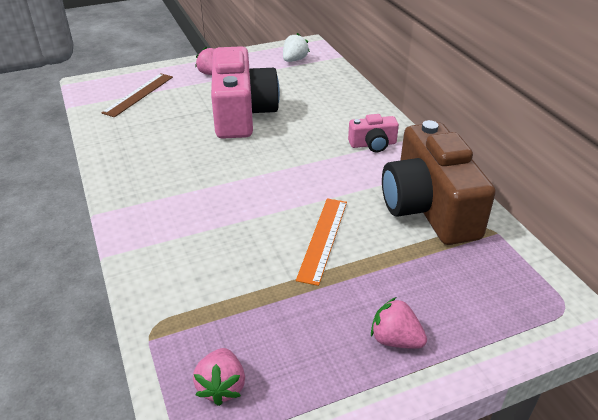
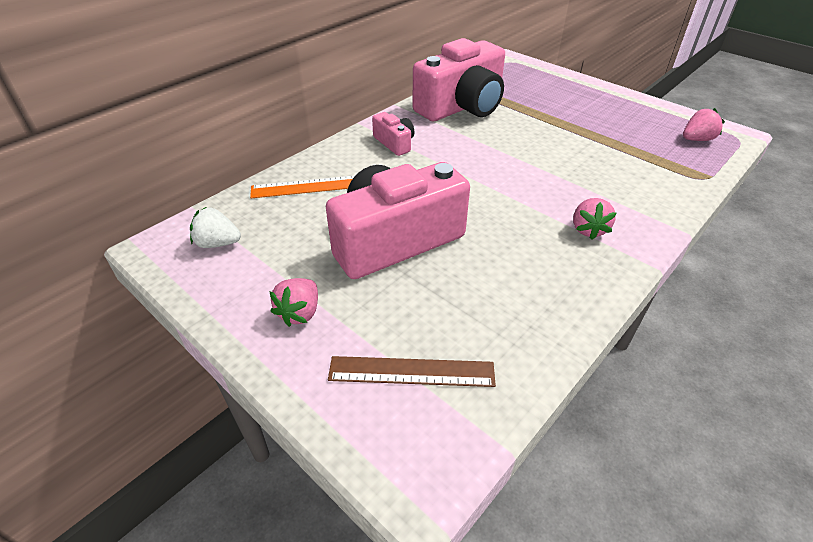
camera: 115 degrees left, 5 degrees up
(323, 239) = (542, 138): orange ruler -> orange ruler (309, 186)
(395, 340) = (592, 99): pink strawberry -> pink strawberry (588, 229)
(428, 207) = (462, 106): brown camera -> pink camera

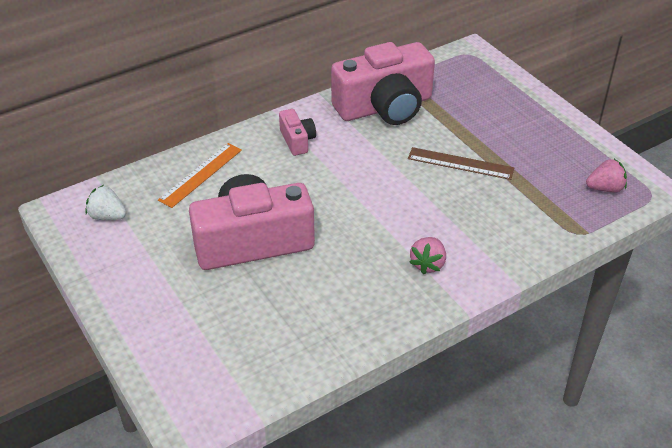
camera: 15 degrees right, 0 degrees up
(300, 313) = (152, 289): pink strawberry -> none
(309, 186) = (201, 174): orange ruler -> orange ruler turned 60 degrees counterclockwise
(411, 372) = (217, 351): brown ruler -> brown ruler (460, 163)

